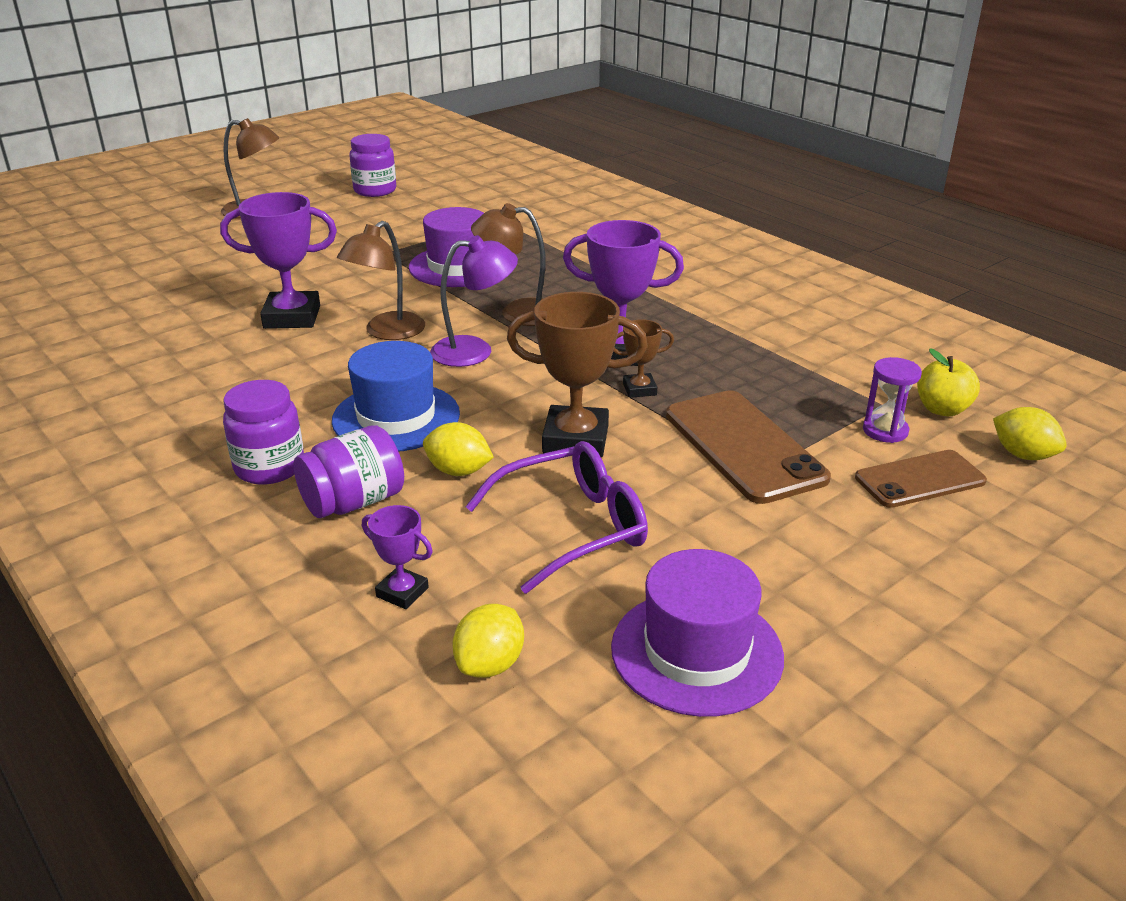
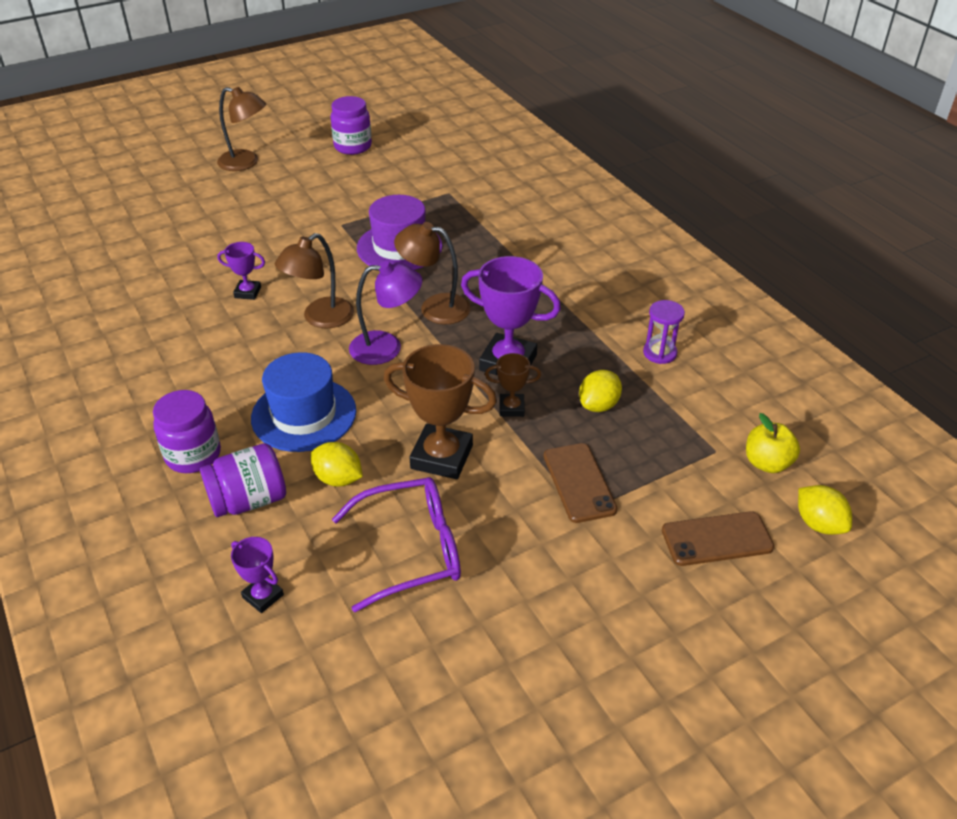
camera: 10 degrees right, 10 degrees up
(292, 317) = (247, 292): purple trophy -> purple trophy, size x0.52
(490, 664) = (310, 676): yellow lemon -> yellow lemon (598, 405)
(696, 652) = (470, 689): purple hat -> none
(743, 446) = (579, 482): brown phone -> brown phone, size x0.64
(885, 431) = (707, 481): purple hourglass -> purple hourglass (659, 353)

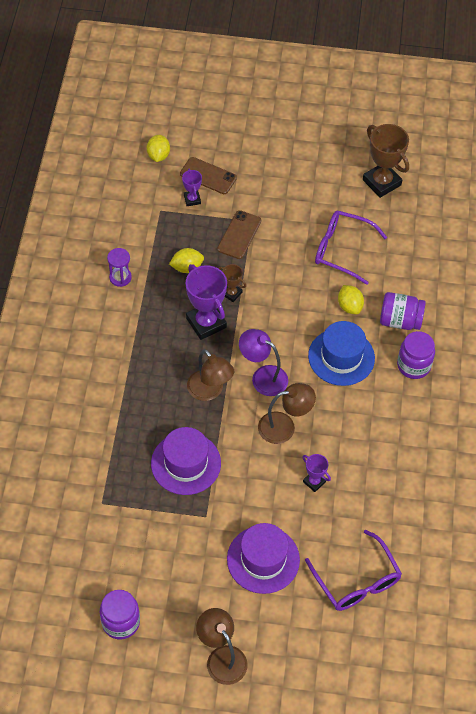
camera: 145 degrees left, 15 degrees up
(147, 248) = (357, 581): none -> purple glasses
(257, 223) = (263, 559): none -> purple hat
(263, 596) = (420, 268): purple trophy -> purple trophy (192, 199)
(441, 457) = (291, 287): brown trophy -> brown trophy (382, 182)
(767, 463) = (145, 191): yellow apple -> none

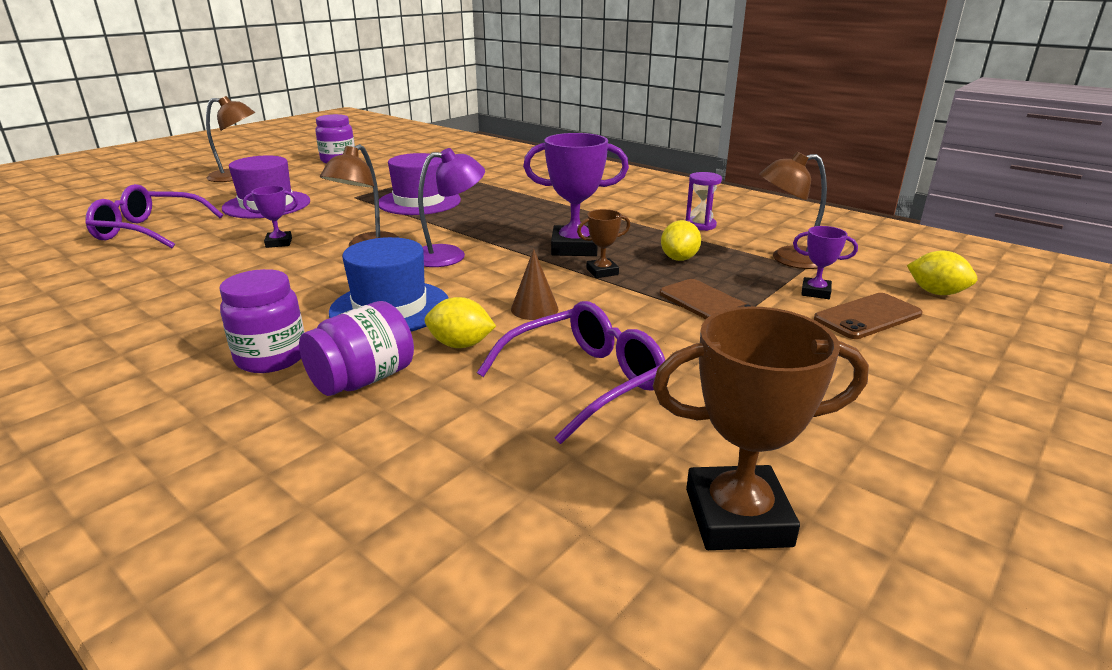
camera: 125 degrees right, 30 degrees down
(209, 391) = (479, 228): brown lamp -> brown lamp (788, 259)
(296, 299) = (534, 309): none -> brown cone

